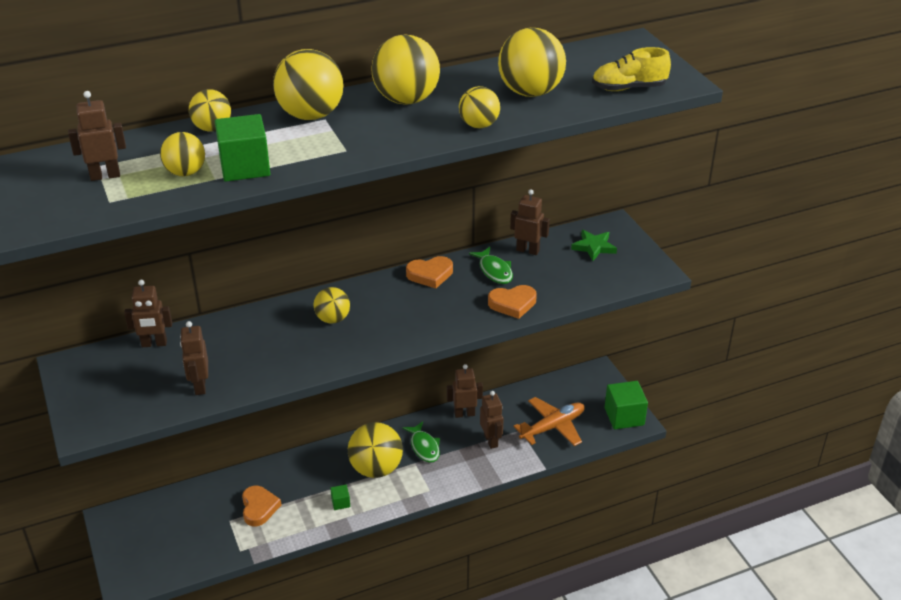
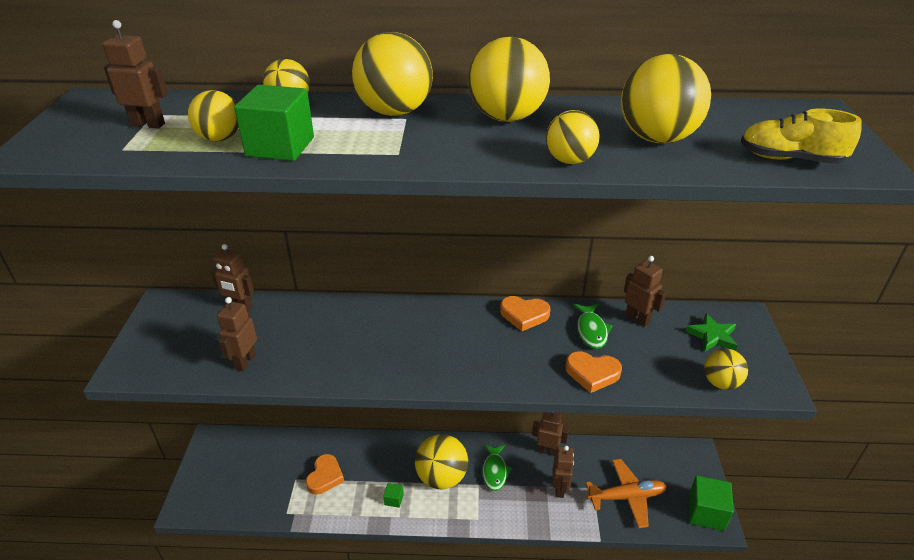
camera: 25 degrees right, 0 degrees up
(332, 319) = (405, 332): yellow ball -> yellow ball (720, 383)

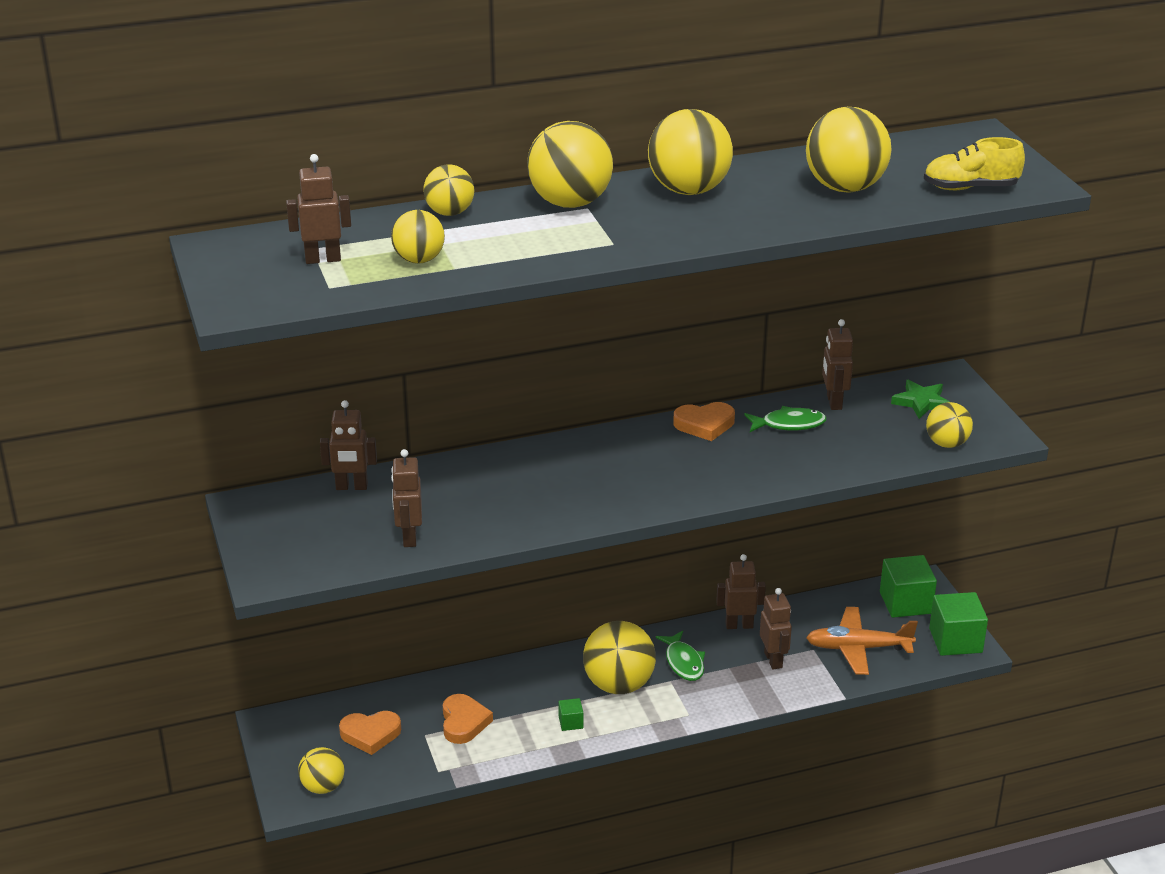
camera: 20 degrees left, 5 degrees down
(280, 146) = (490, 257): green cube -> green cube (905, 603)
(569, 160) = (778, 222): yellow ball -> yellow ball (323, 787)
(591, 331) = (789, 424): green fish -> green fish turned 75 degrees counterclockwise
(592, 373) = (811, 464): orange heart -> orange heart (370, 734)
(626, 497) = (857, 648): orange plane -> orange plane turned 150 degrees counterclockwise
(637, 319) = (833, 402): brown robot -> brown robot turned 120 degrees counterclockwise

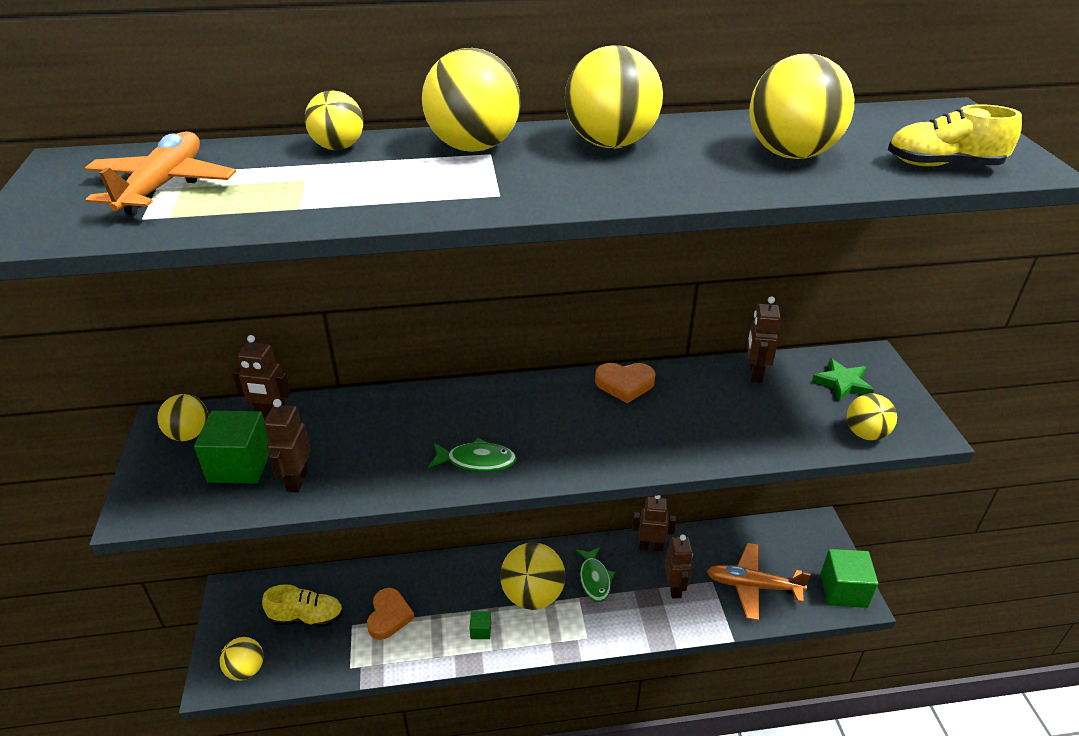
camera: 10 degrees right, 5 degrees up
(323, 259) = (163, 186): brown robot -> orange plane
(370, 734) = (307, 617): orange heart -> yellow shoe
(419, 260) = (267, 195): yellow ball -> yellow ball (189, 434)
(789, 424) = (707, 393): green fish -> green fish (477, 461)
(905, 603) = (801, 543): green cube -> green cube (240, 465)

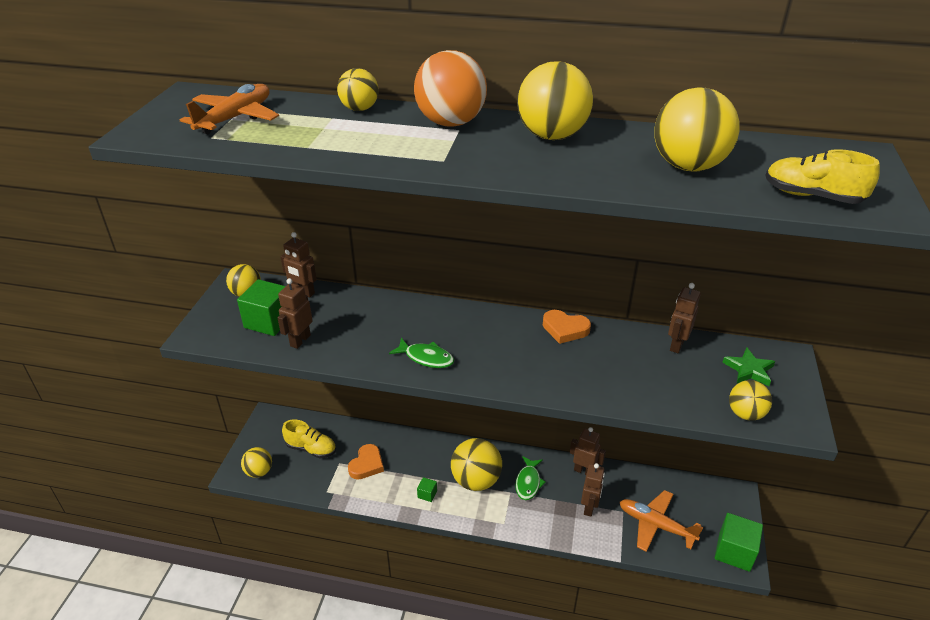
camera: 20 degrees right, 0 degrees up
(473, 147) = (450, 123): yellow ball -> orange ball

